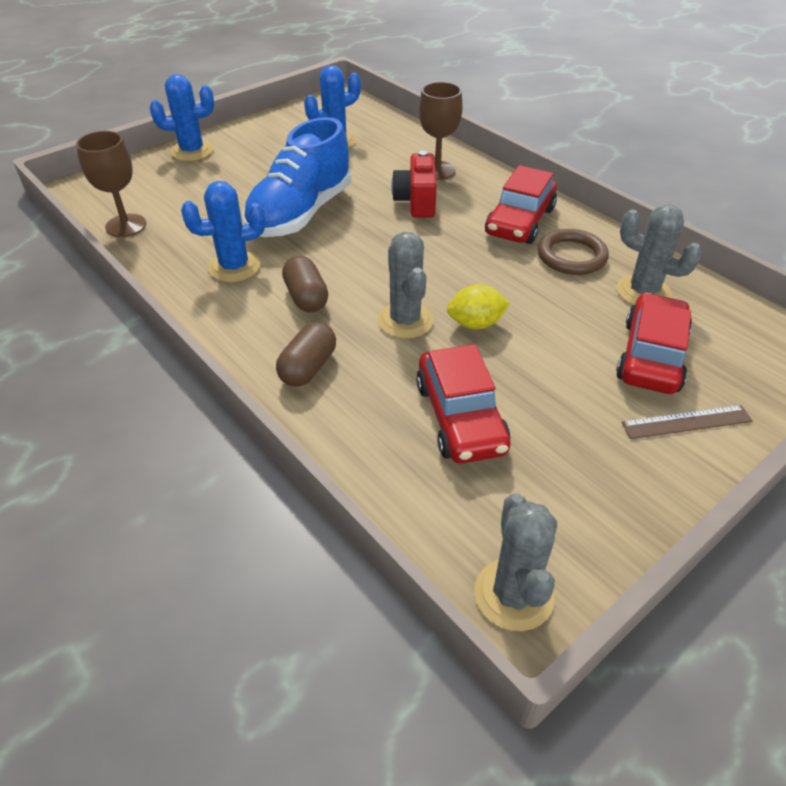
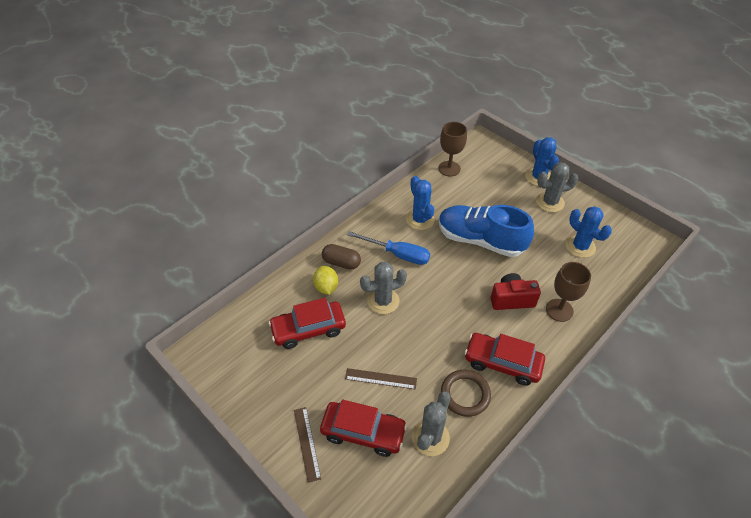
camera: 85 degrees right, 5 degrees up
(306, 297) = (397, 254): brown capsule -> blue screwdriver
(475, 324) = (384, 336): yellow lemon -> yellow lemon (326, 287)
(513, 594) = (205, 351): grey cactus -> grey cactus (550, 202)
(556, 332) = (380, 379): none -> brown ruler

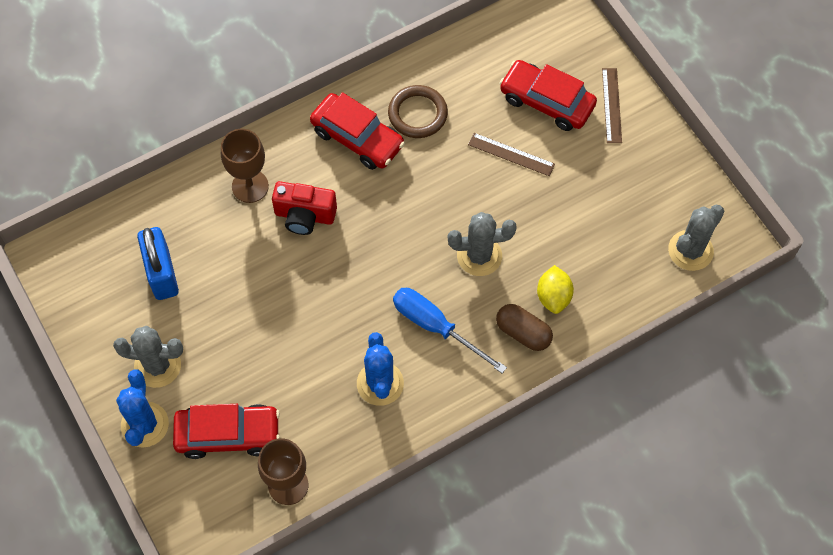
camera: 165 degrees left, 15 degrees up
(308, 329) = (588, 239): red car -> red car (228, 434)
(430, 437) = (474, 80): grey cactus -> grey cactus (690, 250)
(480, 240) = (302, 321): blue shoe -> none
(580, 246) = (162, 273): blue cactus -> blue padlock

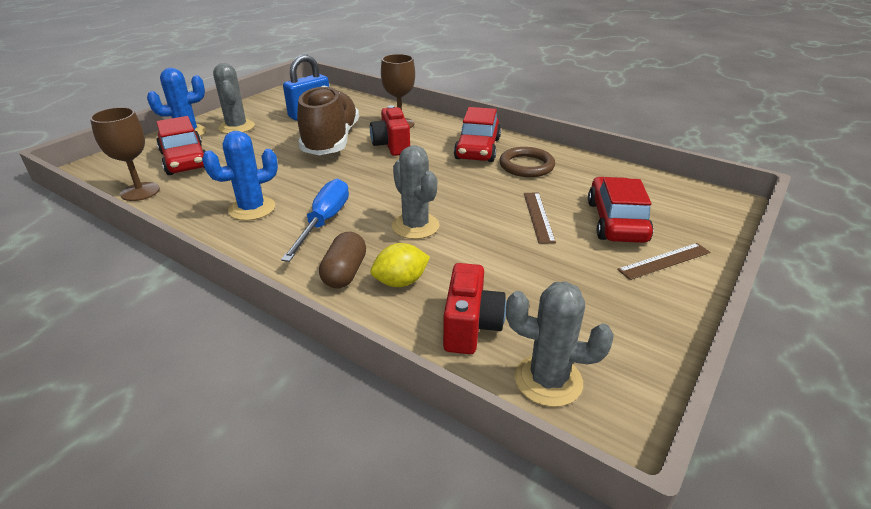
camera: 65 degrees right, 30 degrees down
(259, 272) = (331, 141): none -> brown shoe
(623, 271) = (470, 326): none -> red camera

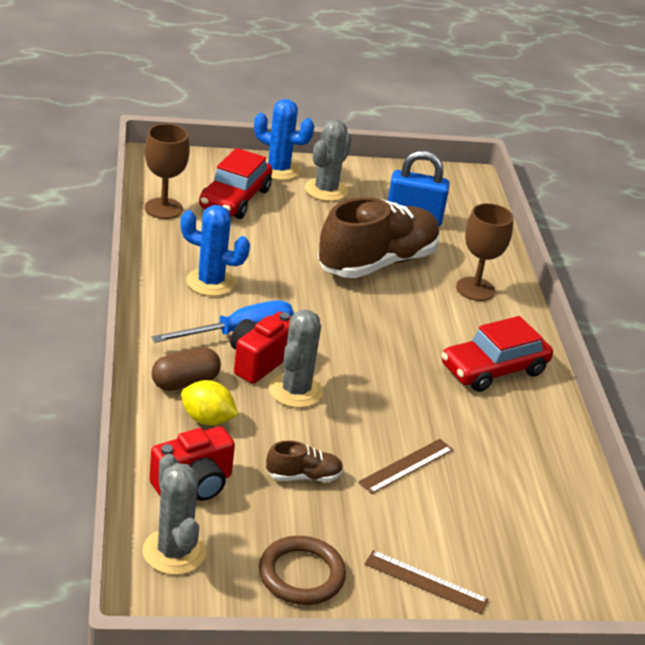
camera: 45 degrees right, 0 degrees up
(391, 145) = (421, 306): red camera -> red camera (259, 361)
(511, 264) = (303, 476): none -> brown shoe
(526, 166) = (502, 420): brown ring -> brown ring (301, 574)
(616, 221) = (463, 526): red car -> none

